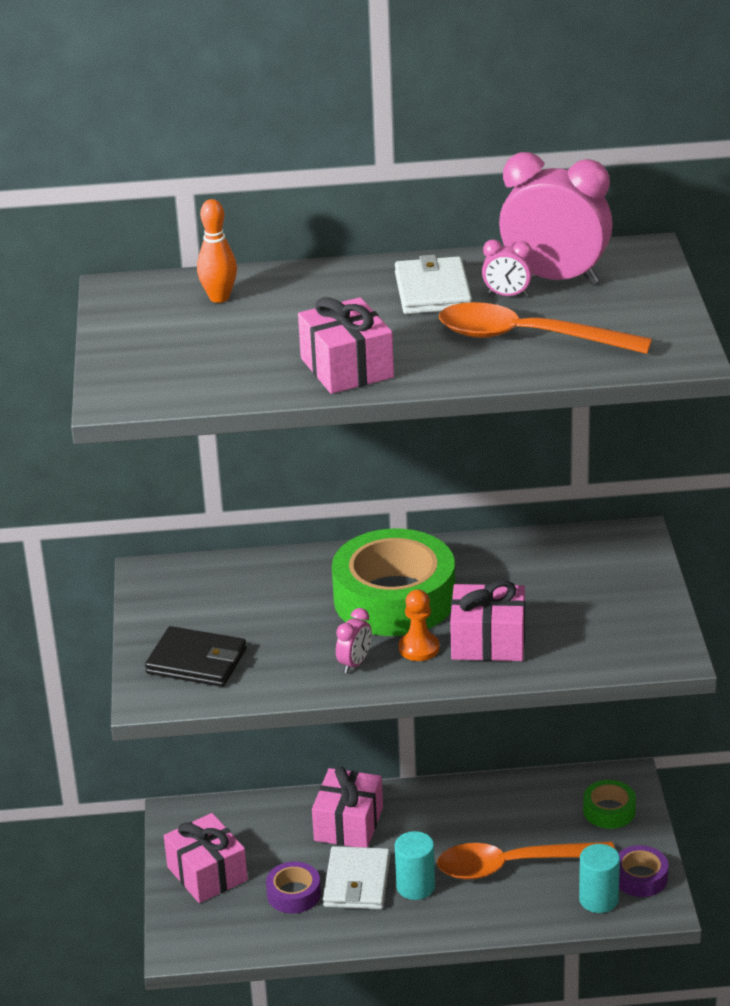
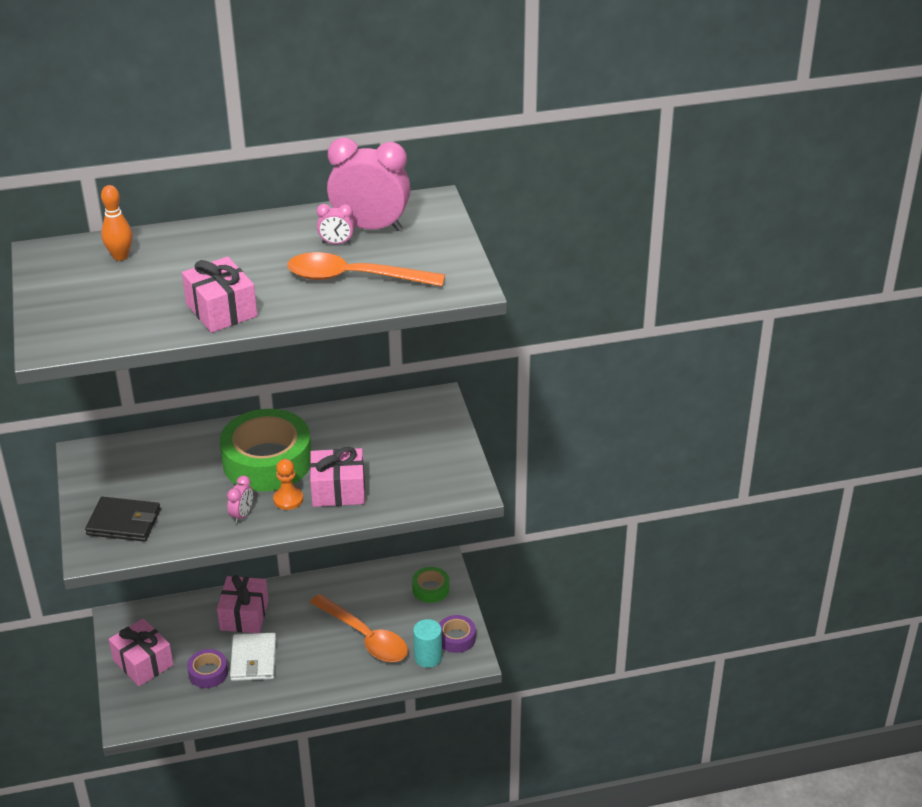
camera: 10 degrees left, 5 degrees up
(415, 886) = (296, 659): turquoise cylinder -> none
(432, 291) = (281, 242): white wallet -> none
(512, 865) = (365, 637): orange spoon -> orange spoon turned 120 degrees counterclockwise

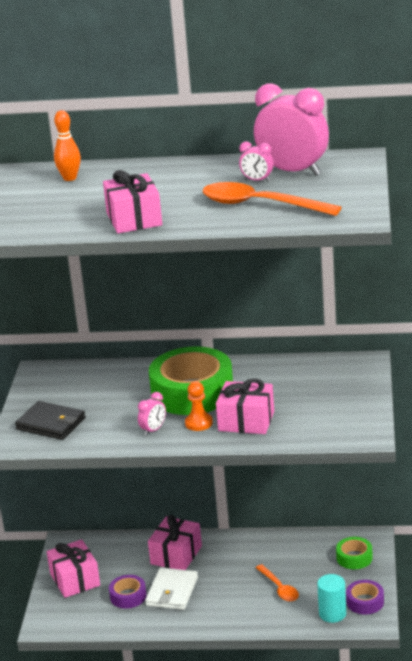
camera: 20 degrees right, 10 degrees down
(365, 637) = (279, 588): orange spoon -> orange spoon, size x0.57

